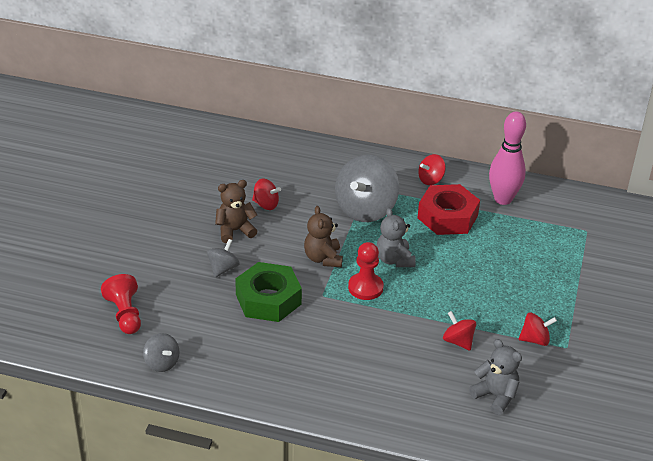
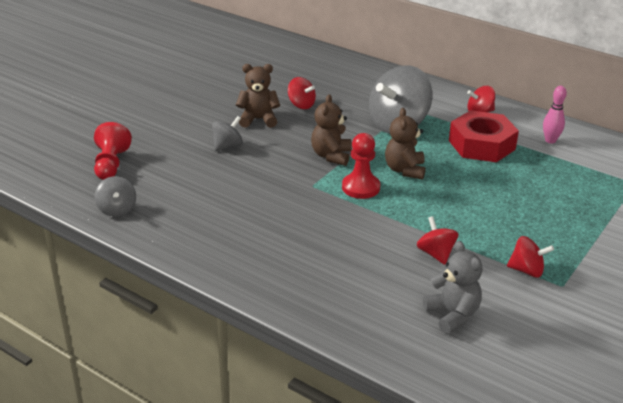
camera: 20 degrees right, 5 degrees down
(268, 299) = (255, 178): green nut -> none
(394, 260) = (404, 170): grey teddy bear -> brown teddy bear
(503, 199) = (550, 140): pink bowling pin -> pink bowling pin, size x0.54

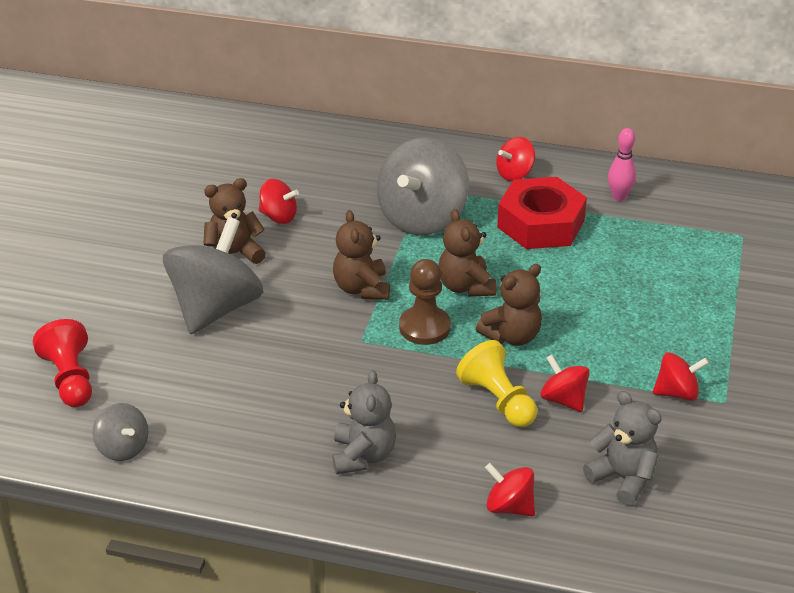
camera: 20 degrees left, 5 degrees up
(227, 146) = (216, 308): grey spinning top -> grey spinning top, size x2.04
(270, 253) = (363, 455): none -> grey teddy bear
(355, 310) = (509, 506): none -> red spinning top
(361, 187) = (424, 327): red pawn -> brown pawn
(386, 243) = (498, 400): none -> yellow pawn
(420, 206) = (512, 336): none -> brown teddy bear

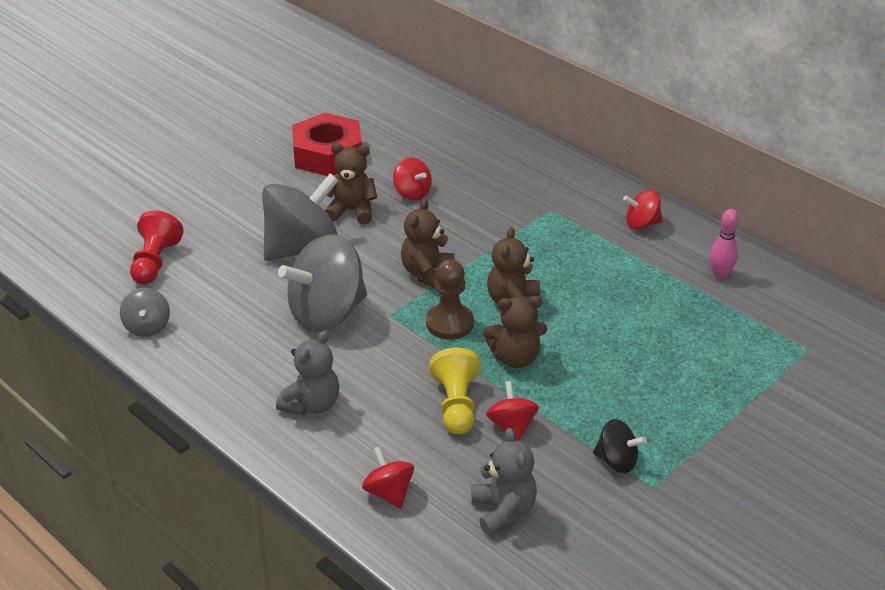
camera: 30 degrees right, 0 degrees up
(422, 218) = (527, 234): grey spinning top -> grey spinning top (327, 313)
(541, 224) = (626, 274): red nut -> red nut (328, 154)
(677, 393) = (617, 461): red spinning top -> black spinning top

